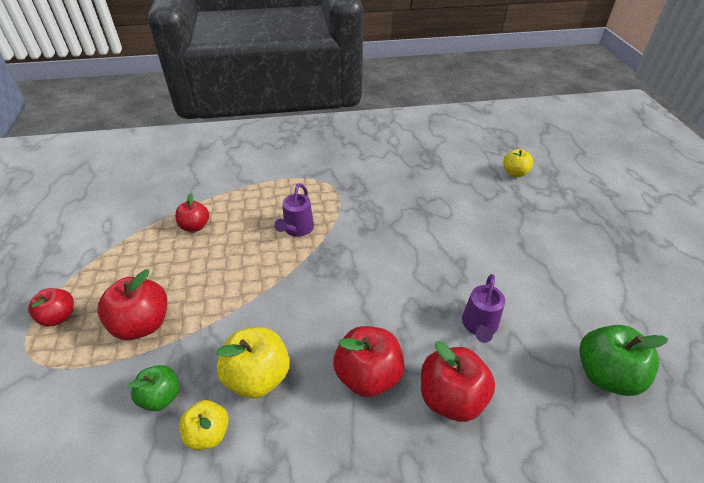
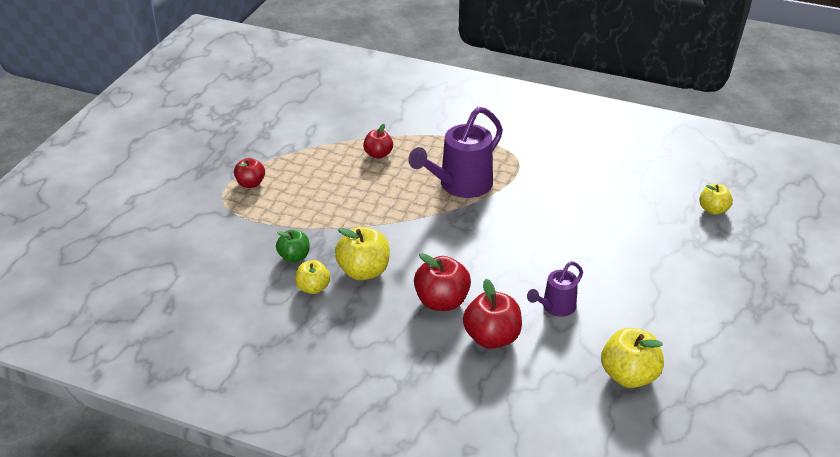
camera: 30 degrees right, 5 degrees down
(142, 324) = (303, 209): red apple -> none
(296, 230) = (459, 186): purple watering can -> purple watering can, size x1.81
(605, 375) = (629, 376): green apple -> yellow apple

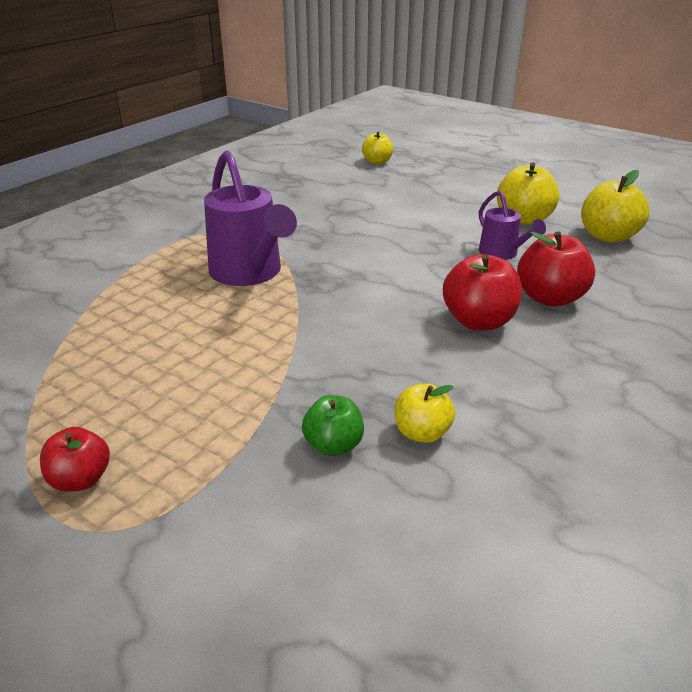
camera: 75 degrees left, 5 degrees down
(364, 271) = (397, 376): yellow apple -> yellow apple (523, 219)
(378, 154) = (124, 324): red apple -> none

